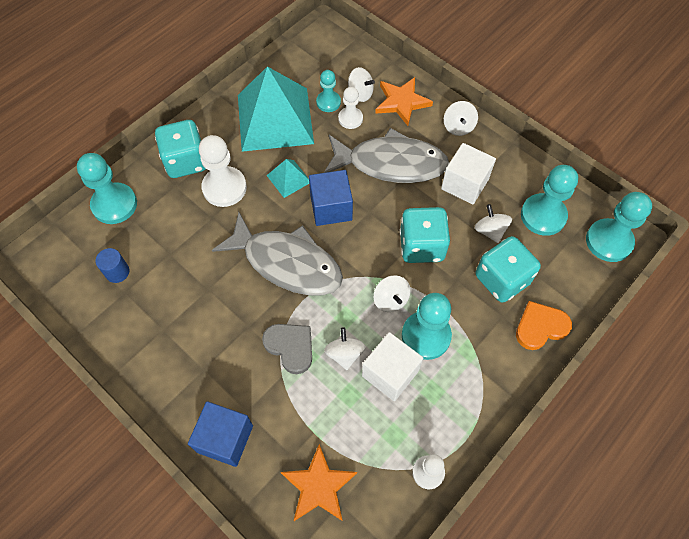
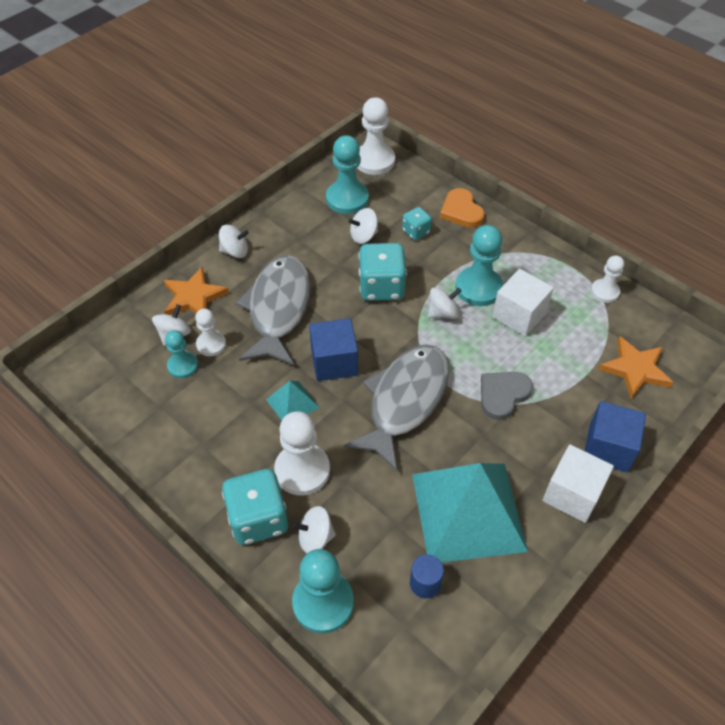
camera: 90 degrees left, 10 degrees down
(275, 118) = (200, 421): turquoise pyramid -> turquoise pyramid (468, 511)
(344, 354) = (504, 350): white spinning top -> white spinning top (315, 538)
(464, 184) = (308, 251): white cube -> white cube (572, 494)
(502, 279) = (416, 232): turquoise dice -> turquoise dice, size x0.54
(609, 241) = (374, 161): turquoise pawn -> white pawn

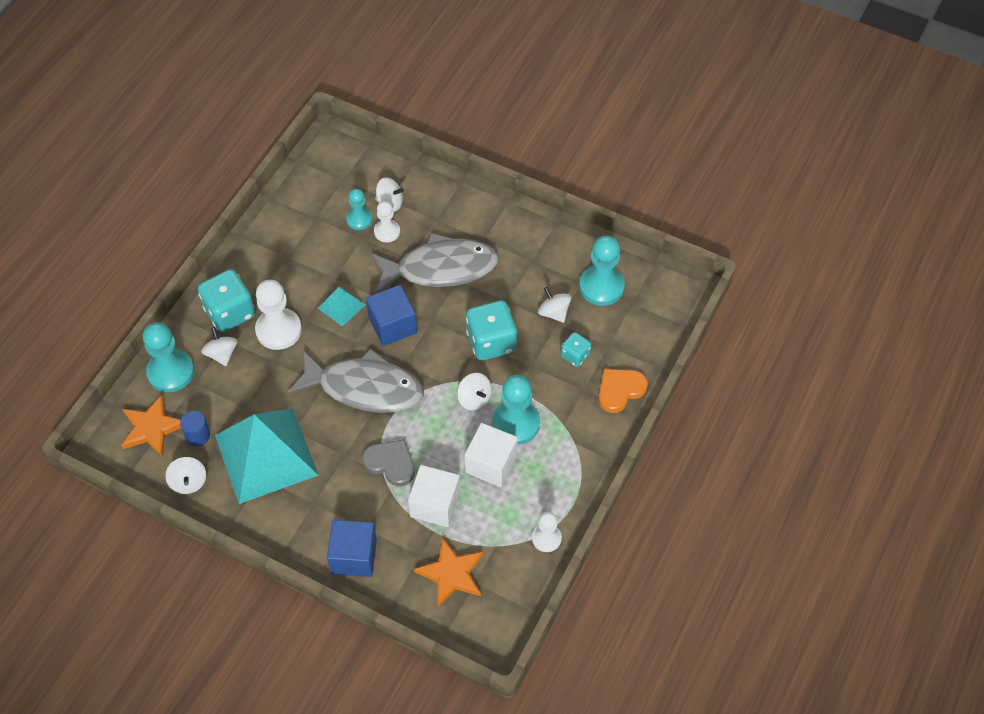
camera: 75 degrees right, 5 degrees up
(194, 297) = (435, 203): orange star -> orange star (152, 428)
(235, 251) = (499, 216): white spinning top -> white spinning top (188, 482)
(374, 161) = (668, 297): white pawn -> none
(572, 494) = (299, 531): white cube -> white cube (435, 504)

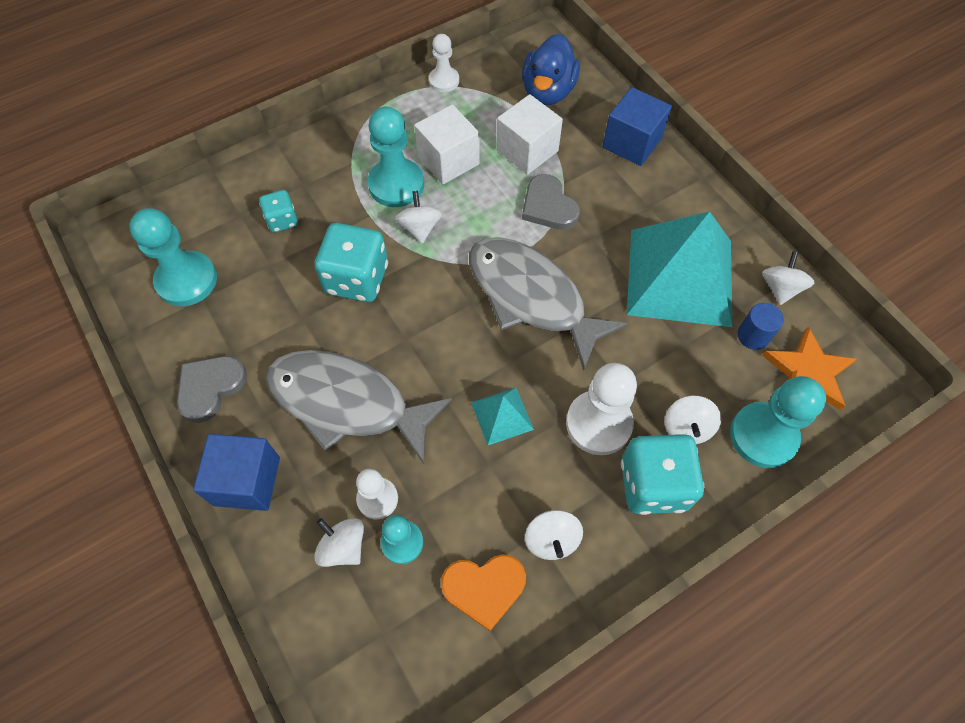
camera: 150 degrees left, 5 degrees up
(392, 325) = (454, 356): blue cube -> blue cube (247, 481)
(451, 573) = (548, 91): orange star -> blue duck
(528, 237) = (210, 388): none -> grey heart
(554, 312) = (263, 277): white spinning top -> white spinning top (551, 540)
(620, 390) = (270, 166): orange heart -> orange heart (484, 588)

